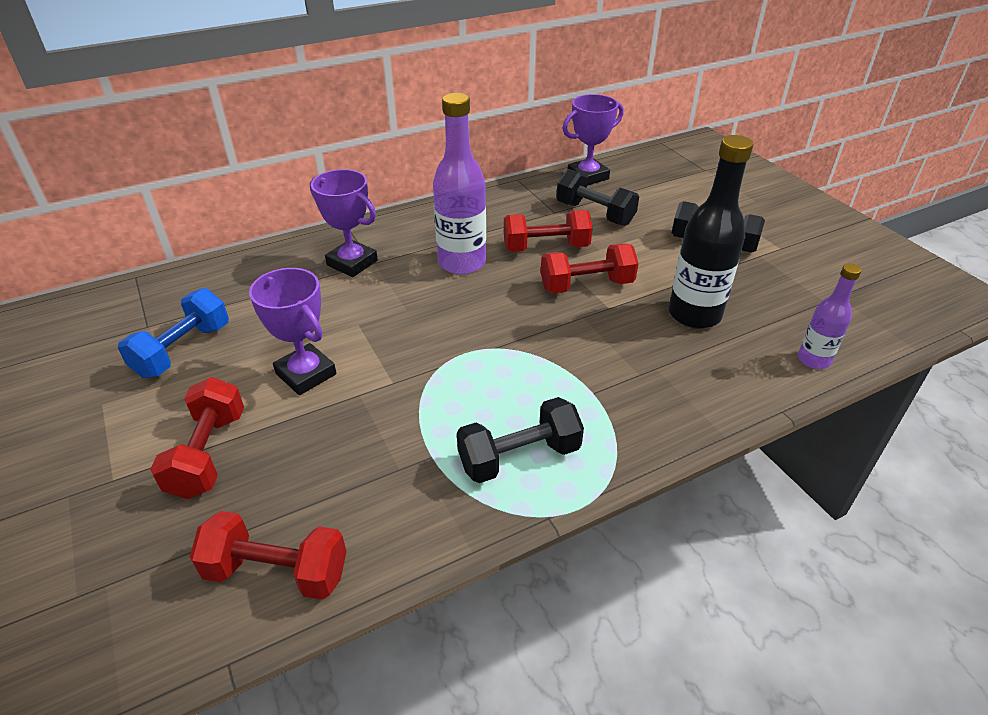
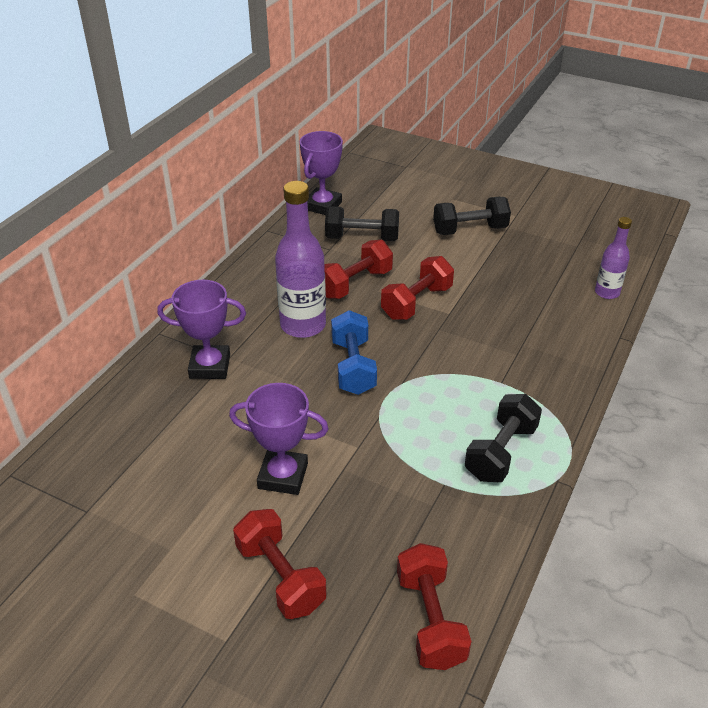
camera: 35 degrees left, 0 degrees up
(183, 350) = (150, 513): blue dumbbell -> blue dumbbell (353, 367)
(277, 572) = (430, 619): red dumbbell -> red dumbbell turned 75 degrees counterclockwise
(694, 314) = (509, 292): black bottle -> none

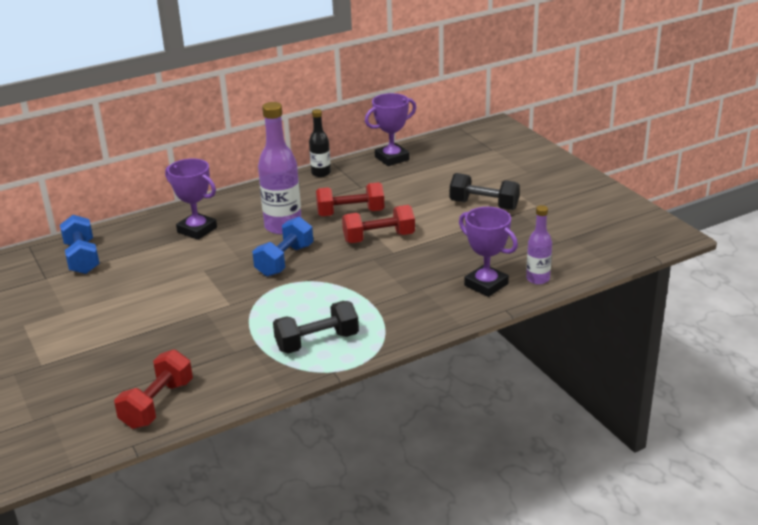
camera: 35 degrees right, 10 degrees down
(106, 462) = (82, 258): none -> blue dumbbell
(269, 246) = (321, 173): none -> black bottle
(280, 577) = (104, 349): red dumbbell -> none
(283, 476) = (167, 302): purple trophy -> purple trophy (486, 285)
(362, 238) = (393, 187): black dumbbell -> none

